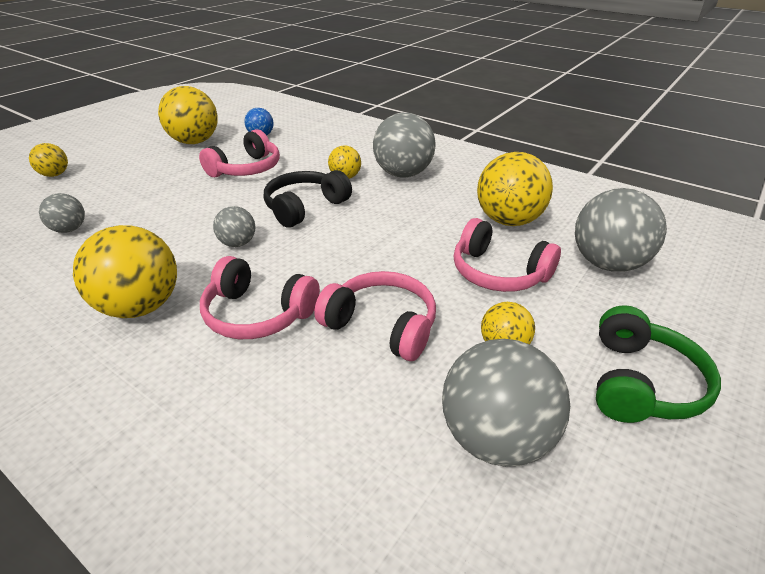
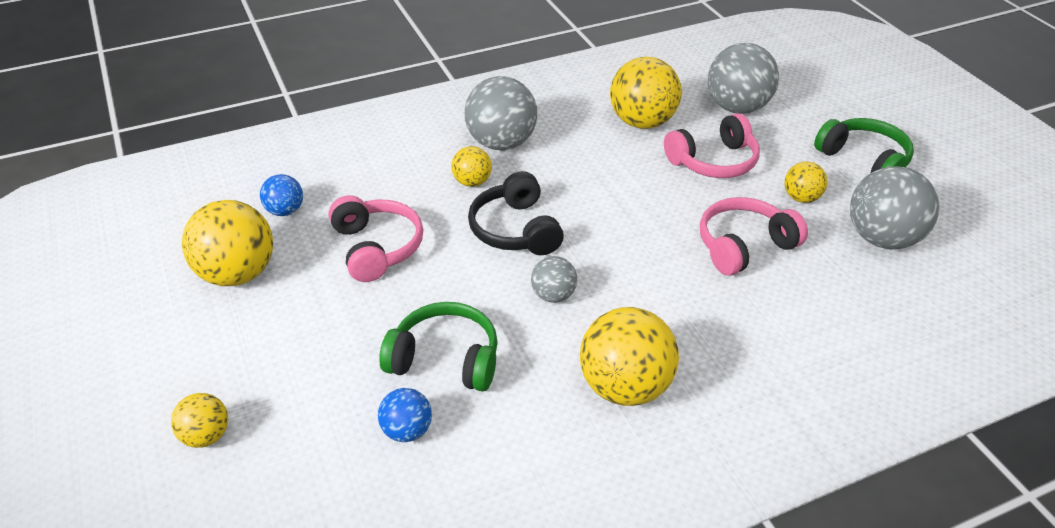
camera: 60 degrees left, 5 degrees up
(69, 229) = (407, 431): grey ball -> blue ball
(145, 222) = (445, 359): none -> green headphones
(257, 314) = (686, 311): pink headphones -> none

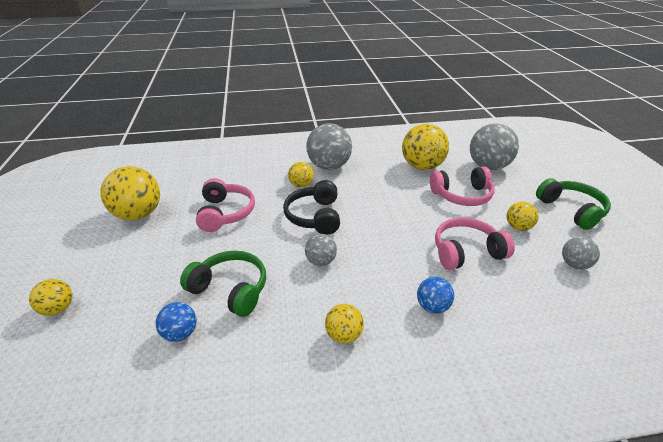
camera: 15 degrees right, 5 degrees down
(285, 211) = (185, 184): blue ball -> blue ball (432, 307)
(625, 387) = (344, 335): yellow ball -> yellow ball, size x0.53
(882, 239) = (574, 264): grey ball -> grey ball, size x0.53

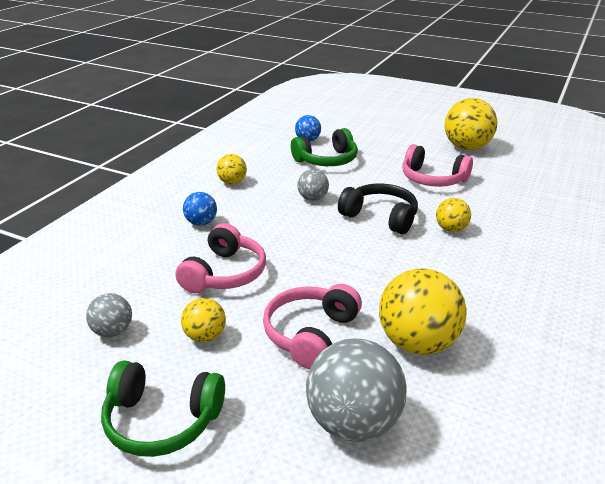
camera: 125 degrees right, 5 degrees down
(58, 309) = (374, 116): yellow ball -> none
(329, 166) = (483, 263): grey ball -> none

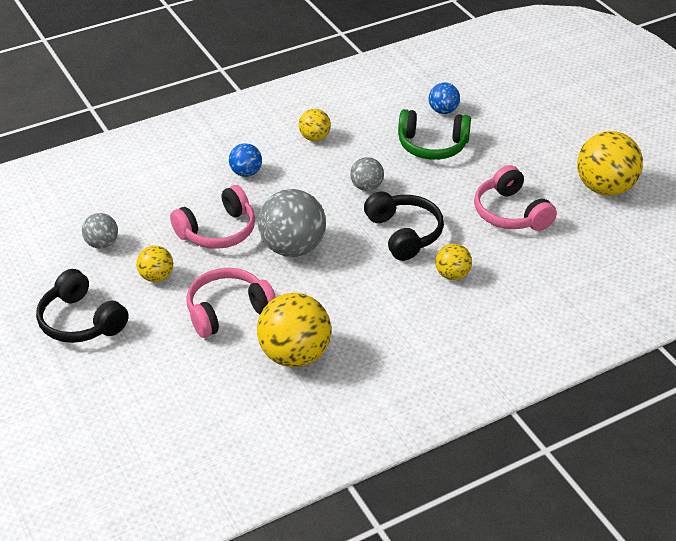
camera: 35 degrees right, 10 degrees up
(162, 420) = (81, 321): green headphones -> black headphones
(353, 422) = (189, 383): grey ball -> grey ball (292, 248)

